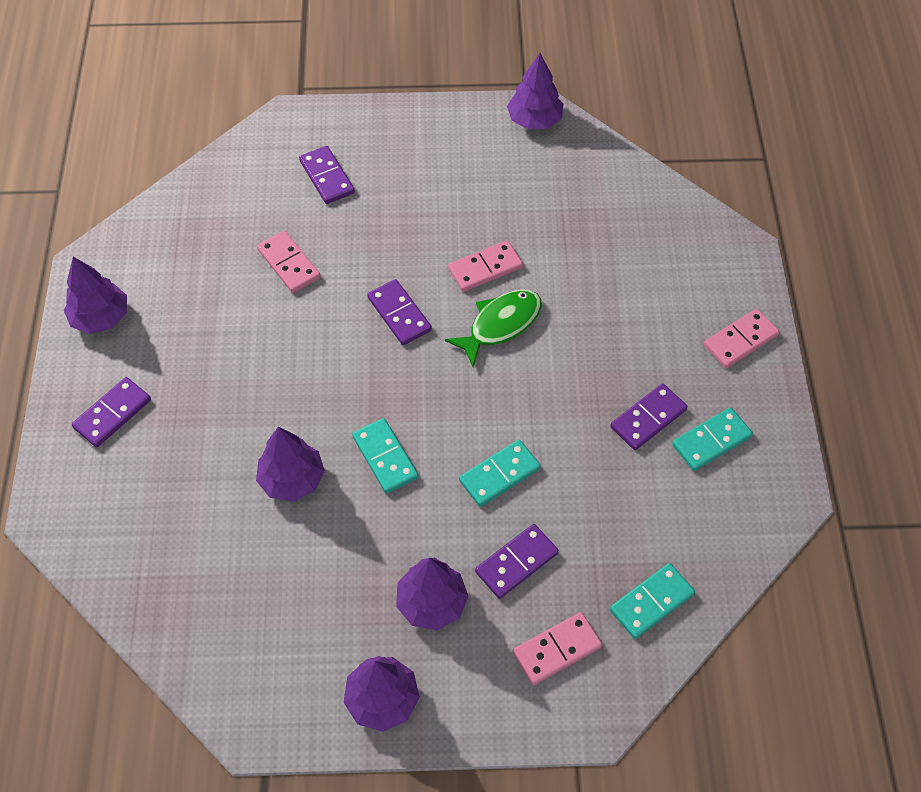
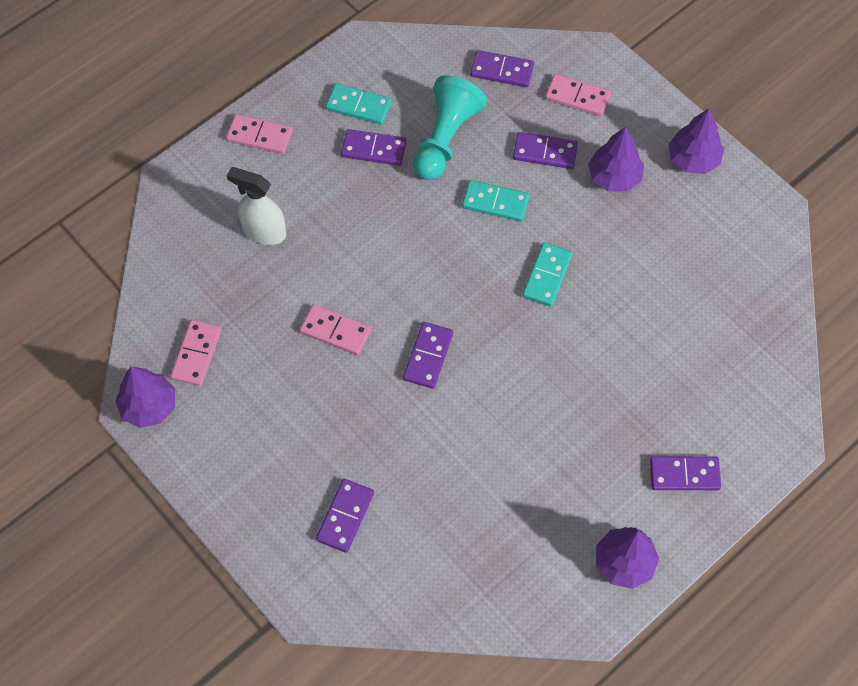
camera: 130 degrees left, 5 degrees up
(289, 264) = (453, 470): pink domino -> pink domino (196, 354)
(292, 479) = (615, 317): purple tree -> none
(500, 325) = (377, 285): green fish -> none
(609, 486) = (445, 139): none -> turquoise pawn
(630, 280) = (264, 231): none -> white spray bottle
(651, 602) = (502, 71): turquoise domino -> purple domino

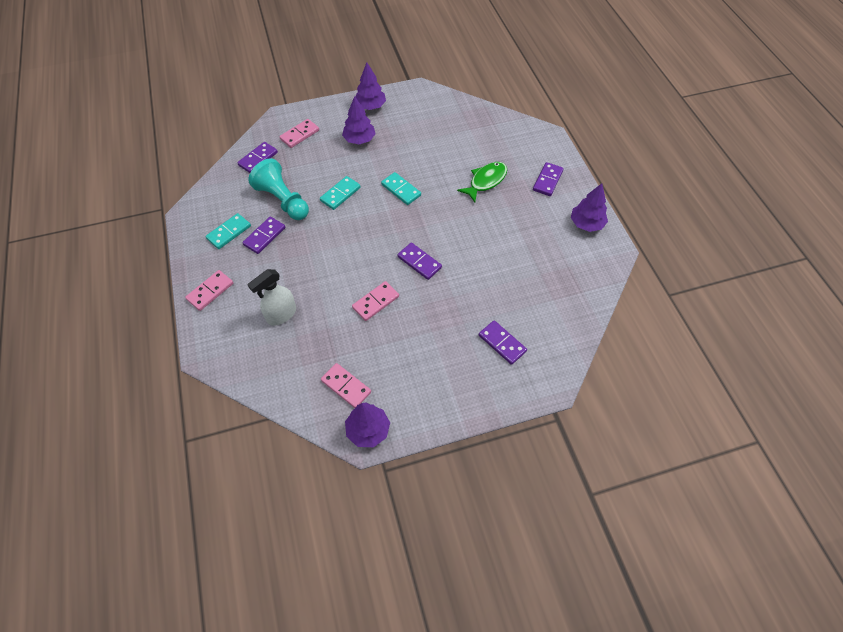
camera: 65 degrees left, 5 degrees down
(545, 152) = (324, 161): purple domino -> none
(631, 384) = (486, 181): none -> green fish

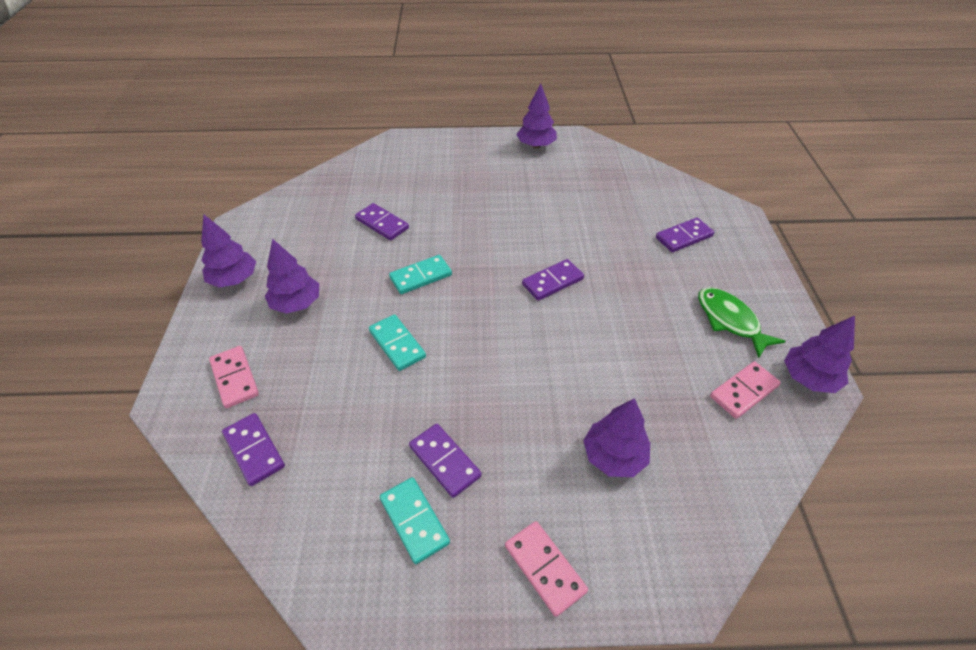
camera: 75 degrees left, 10 degrees down
(281, 315) = (614, 456): white spray bottle -> purple tree
(283, 200) = (375, 423): turquoise pawn -> none
(376, 302) = (609, 336): pink domino -> none
(486, 181) = (443, 199): green fish -> green fish (730, 320)
(547, 180) = (464, 156): purple domino -> purple domino (382, 224)

